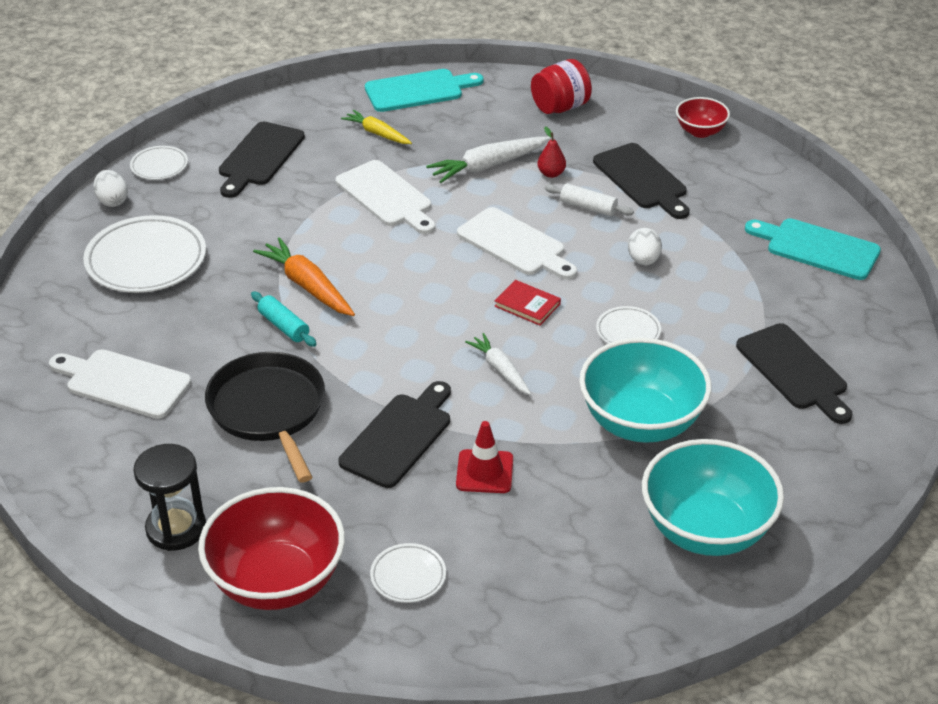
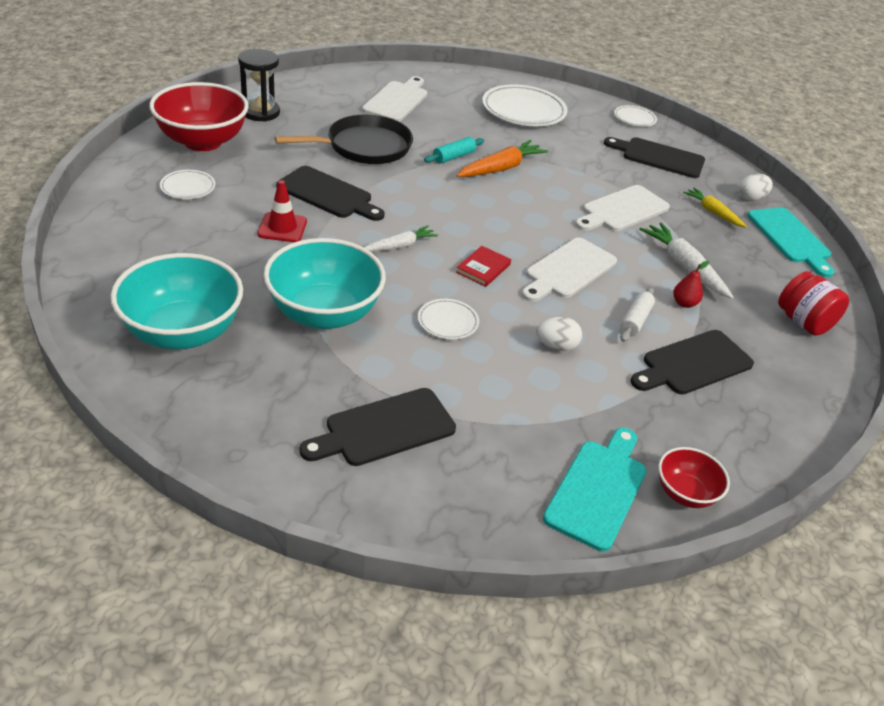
camera: 85 degrees right, 0 degrees up
(112, 201) = (588, 101): white egg -> white egg (751, 198)
(377, 133) = (713, 212): yellow carrot -> yellow carrot turned 75 degrees counterclockwise
(700, 131) = (803, 424): red bowl -> red bowl (685, 493)

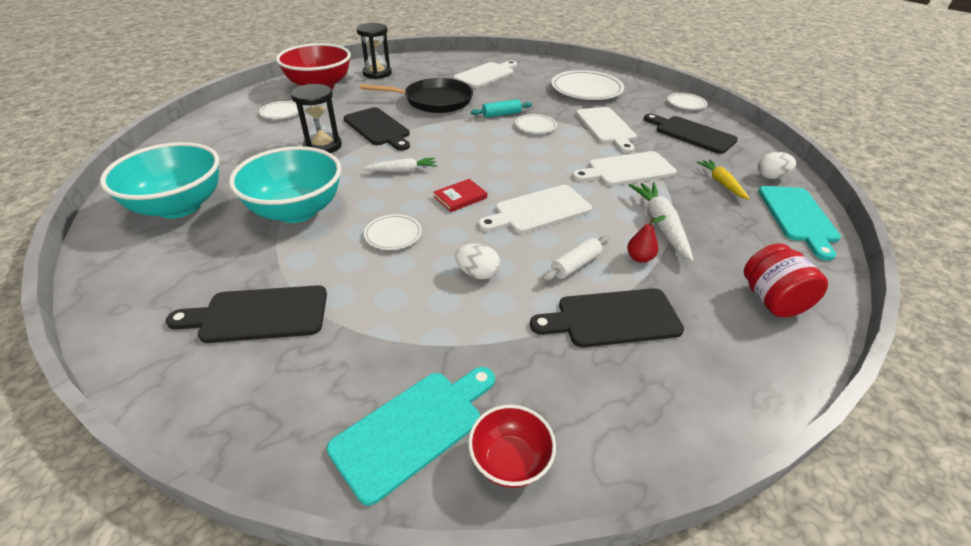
camera: 25 degrees right, 0 degrees up
(282, 228) = (323, 146): red traffic cone -> black hourglass
(501, 168) = (535, 126): orange carrot -> white plate
(573, 160) = (606, 127): none -> white cutting board

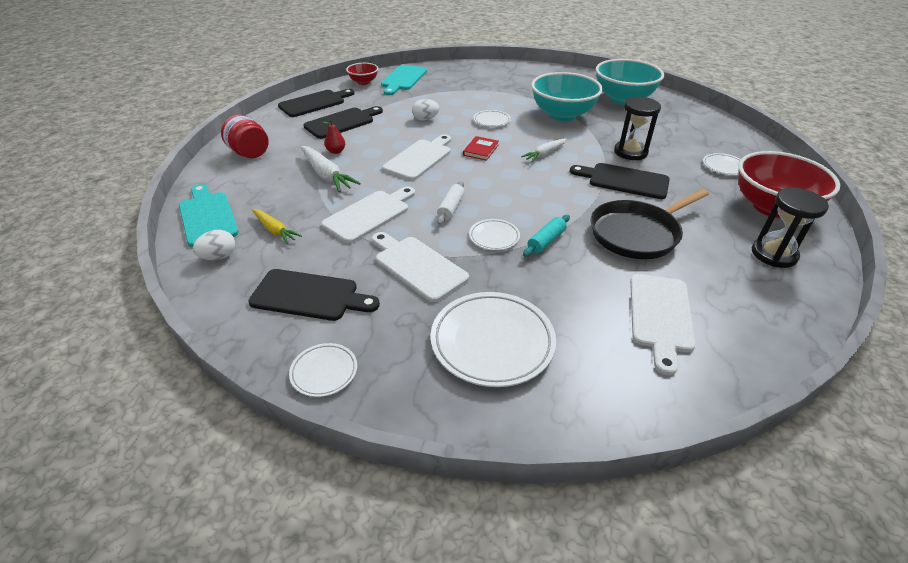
camera: 150 degrees right, 0 degrees up
(258, 315) = (502, 83): black cutting board -> black cutting board (315, 103)
(575, 265) = (374, 137): white rolling pin -> white rolling pin (451, 208)

